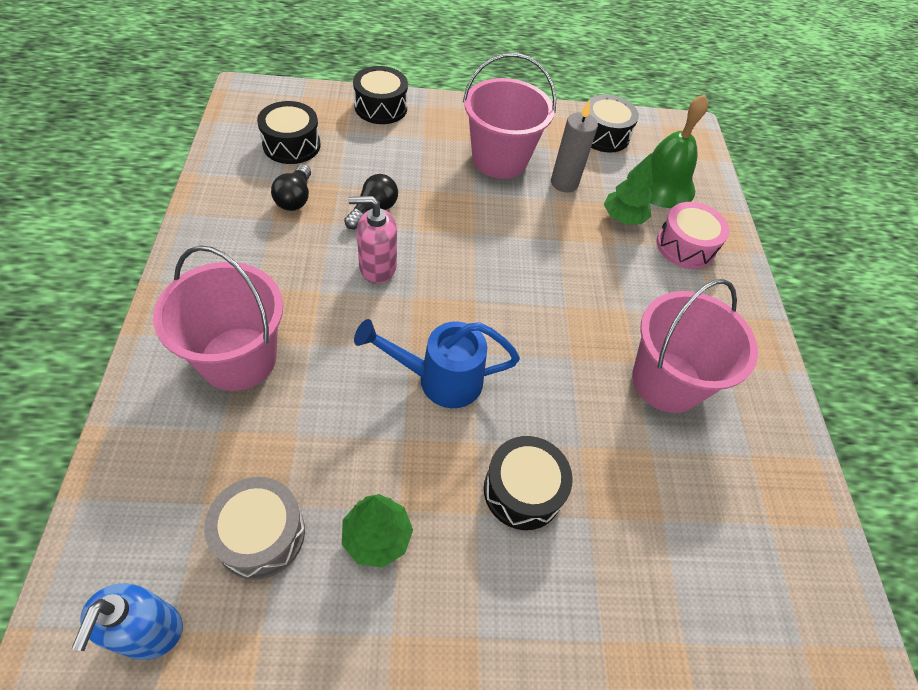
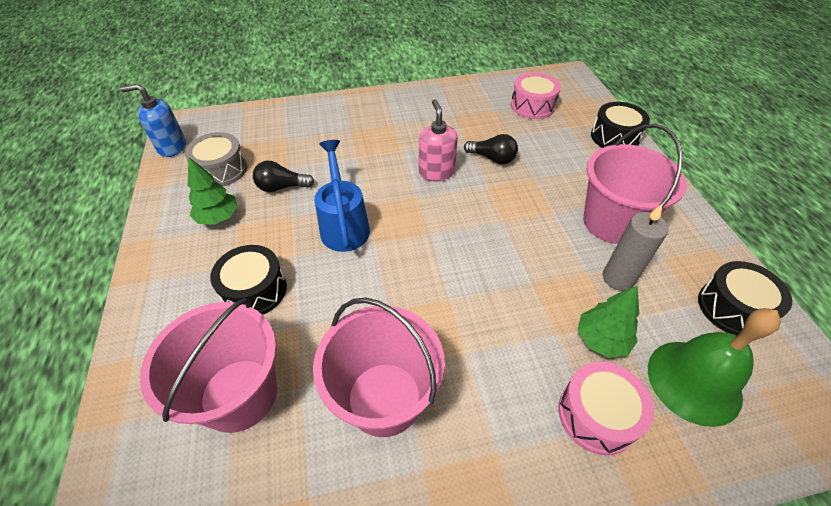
camera: 85 degrees right, 5 degrees down
(238, 358) = (336, 132): pink bucket -> pink bucket (239, 394)
(291, 145) = (532, 106): black drum -> pink drum
(295, 198) = (480, 120): black light bulb -> black light bulb (282, 187)

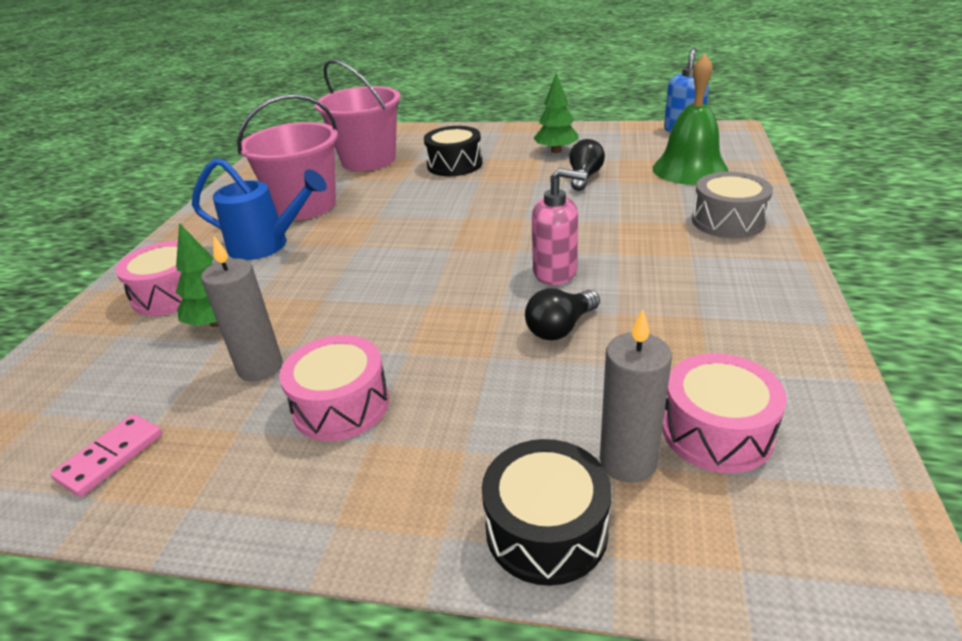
camera: 115 degrees right, 15 degrees down
(221, 170) = (631, 151): grey drum -> grey drum (728, 221)
(344, 225) = (501, 204): blue watering can -> blue watering can (267, 245)
(566, 124) = (628, 461): none -> grey candle
(612, 222) = (341, 405): pink bucket -> pink drum
(694, 381) = (110, 367): green bell -> green bell (690, 169)
(733, 308) = (110, 457): black drum -> pink domino

